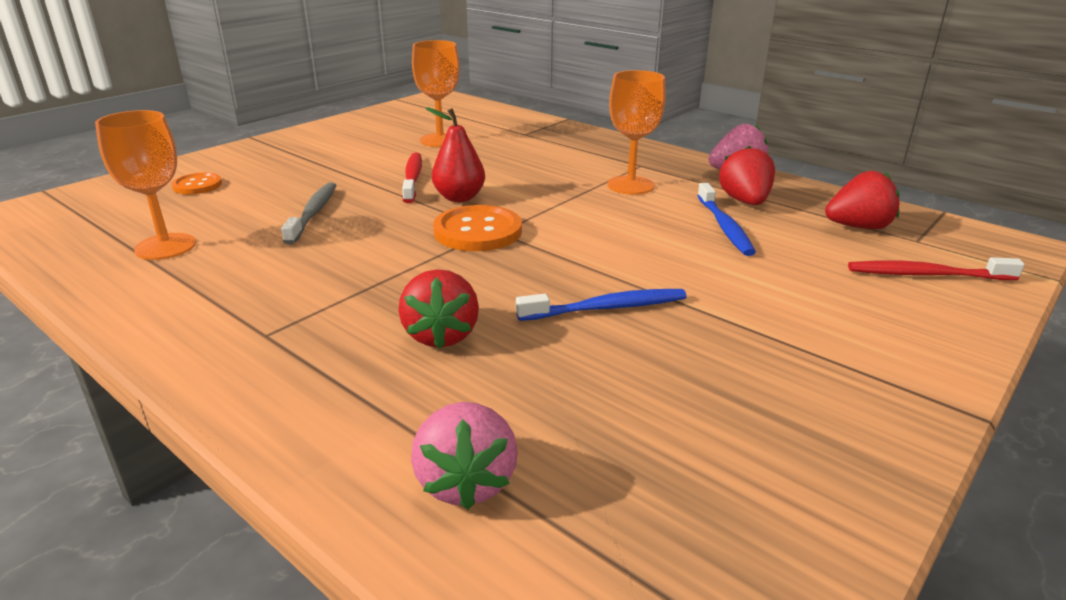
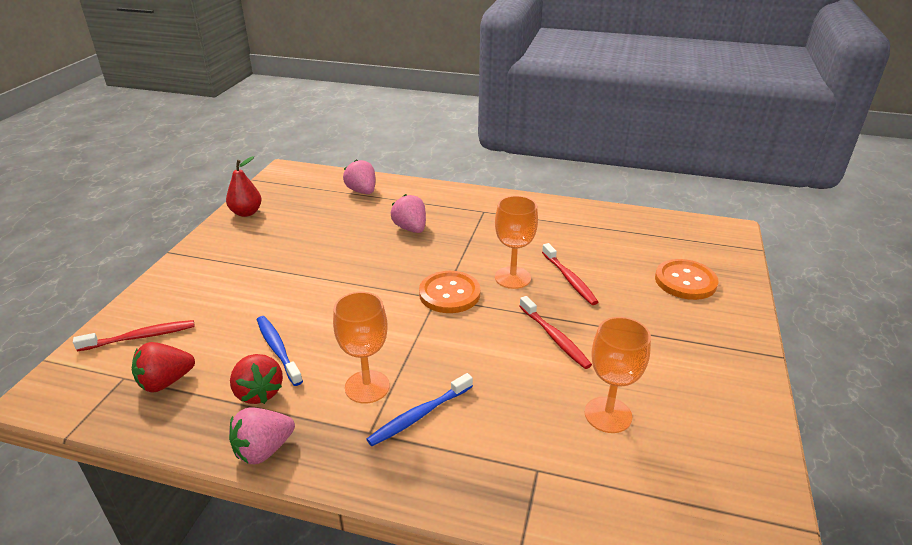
camera: 155 degrees right, 5 degrees up
(165, 246) = (604, 234): orange goblet -> orange goblet (512, 278)
(197, 185) = (685, 281): orange button -> orange button, size x1.68
(313, 213) = (569, 279): grey toothbrush -> red toothbrush
(441, 335) = (410, 228): red strawberry -> pink strawberry
(459, 198) = (494, 324): red pear -> red pear (246, 213)
(606, 308) = (341, 260): blue toothbrush -> blue toothbrush (419, 415)

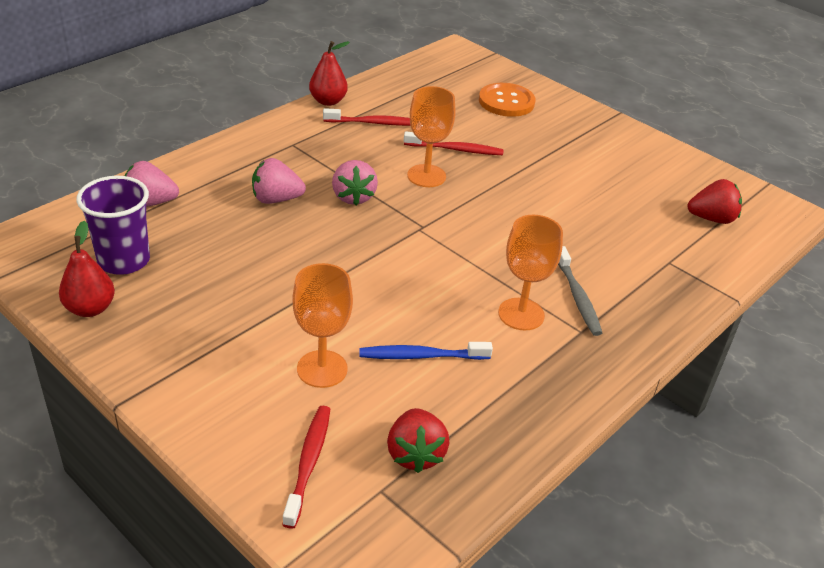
camera: 65 degrees left, 5 degrees up
(259, 392) = (481, 386): red strawberry -> red strawberry (712, 219)
(263, 450) = (566, 402): pink strawberry -> pink strawberry (353, 197)
(298, 205) = (124, 260): none -> purple cup
(419, 415) = (577, 297): blue toothbrush -> grey toothbrush
(449, 294) = (420, 219): orange button -> none
(555, 338) = (529, 191): red toothbrush -> red toothbrush (374, 123)
(558, 204) = (328, 101): none -> red pear
(608, 415) = (633, 207): orange goblet -> orange goblet (322, 369)

